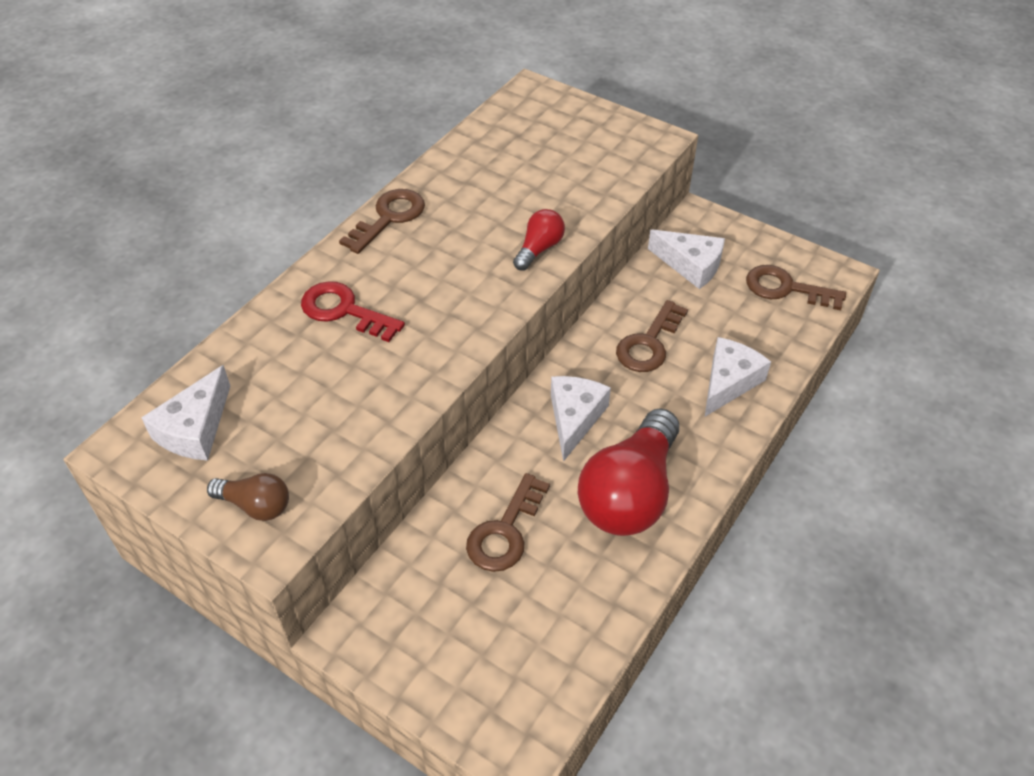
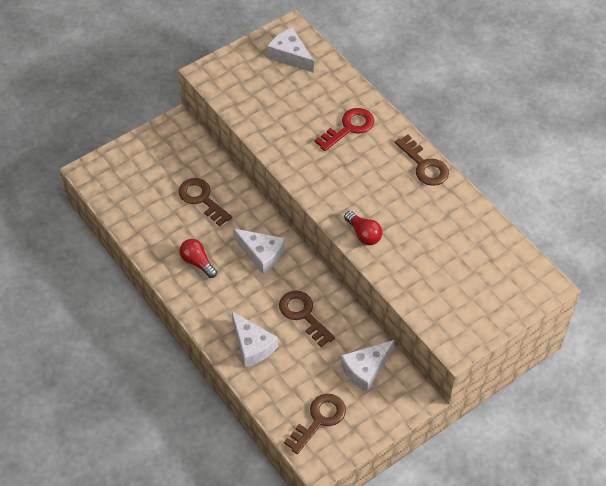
camera: 110 degrees right, 5 degrees up
(256, 505) = (231, 71): brown light bulb -> none
(630, 493) = (197, 262): red light bulb -> red light bulb, size x0.48

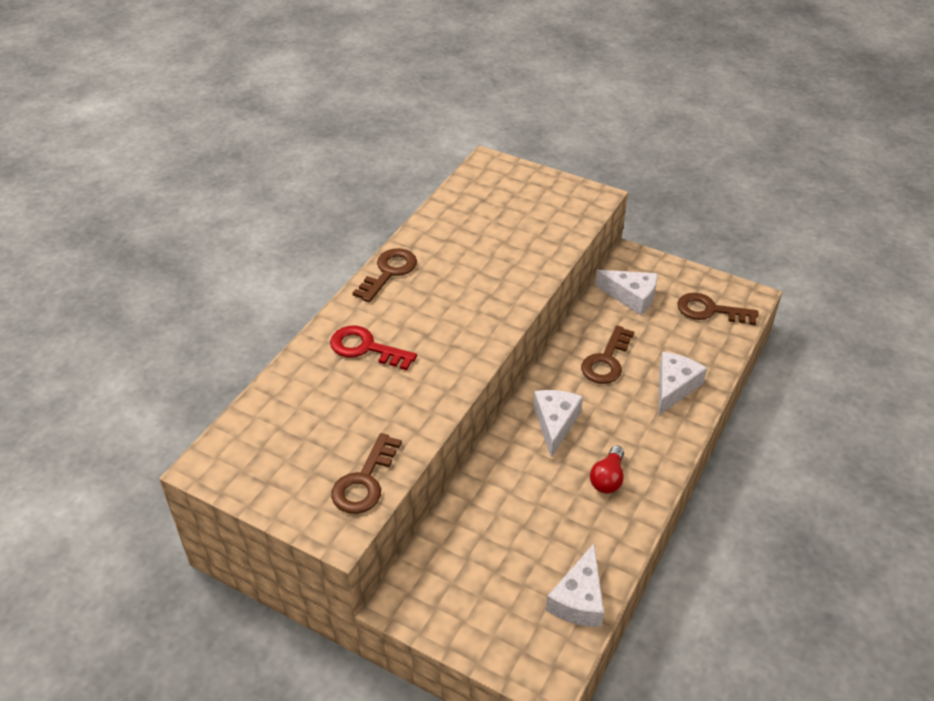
camera: 115 degrees left, 10 degrees down
(201, 199) = (513, 515): brown key -> brown key (364, 481)
(290, 55) = (262, 448): white cheese -> white cheese (579, 599)
(363, 234) = (514, 290): red light bulb -> none

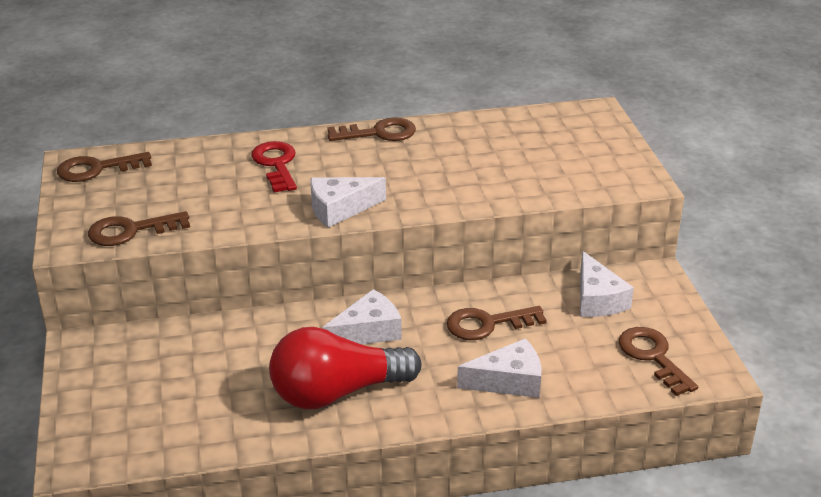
camera: 50 degrees right, 10 degrees down
(239, 457) = (96, 169): none -> brown key
(579, 599) = (176, 440): white cheese -> white cheese (340, 209)
(608, 478) = (337, 393): red light bulb -> red light bulb, size x2.10

